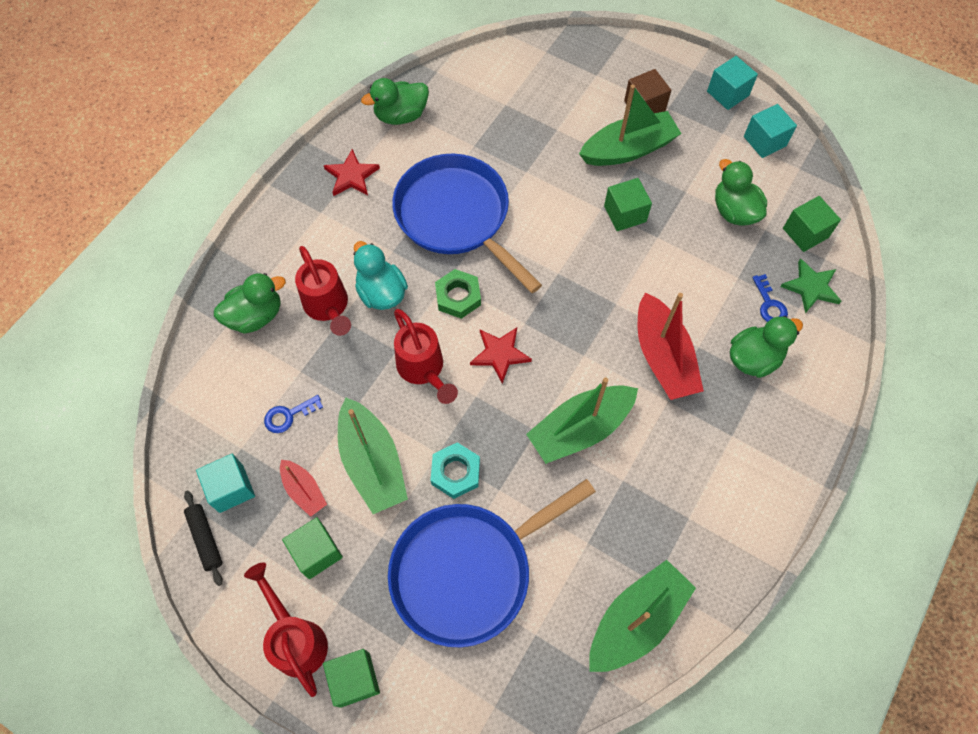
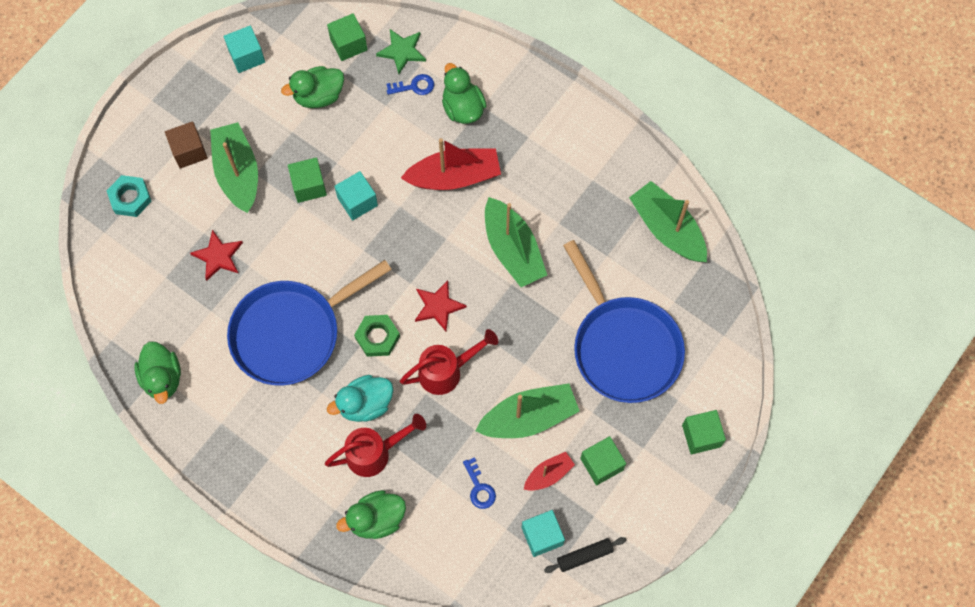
camera: 85 degrees left, 5 degrees up
(255, 316) = (376, 519): green duck -> green duck turned 90 degrees counterclockwise
(296, 638) = (668, 480): red watering can -> none
(351, 176) = (230, 428): red star -> red star (218, 256)
(455, 472) = (542, 350): turquoise nut -> turquoise nut (130, 198)
(727, 93) = (186, 76): turquoise cube -> turquoise cube (357, 201)

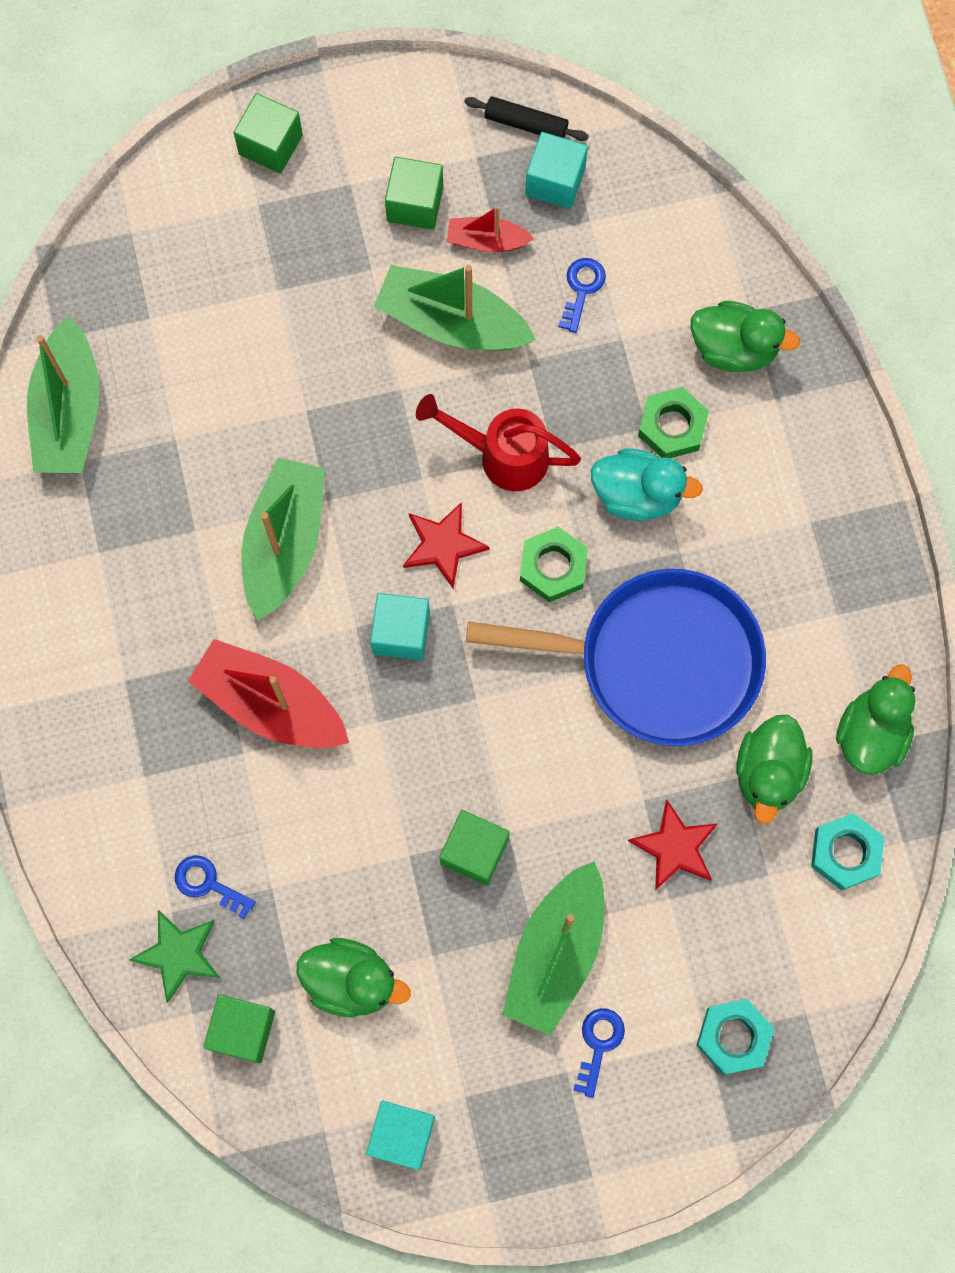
camera: 140 degrees left, 5 degrees up
(135, 314) = (845, 853): none -> turquoise nut
(189, 151) = (598, 1044): brown cube -> blue key
(357, 201) = (428, 774): turquoise cube -> turquoise cube (401, 633)
(375, 452) = (672, 426): red watering can -> green nut
(463, 108) = (172, 795): green duck -> green duck (768, 773)
(623, 347) = (262, 313): blue pan -> none

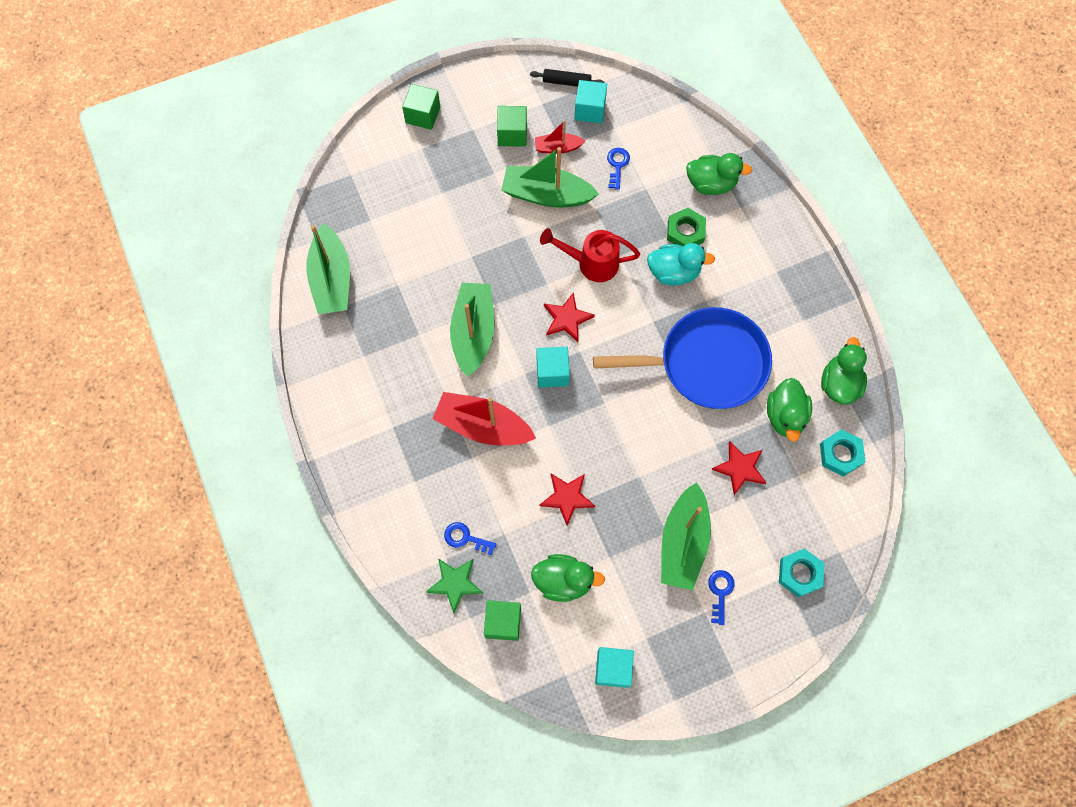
camera: 10 degrees left, 5 degrees down
(384, 846) = (567, 497): none -> red star
(474, 851) = (622, 491): green cube -> none
(553, 567) = (634, 320): green nut -> none

